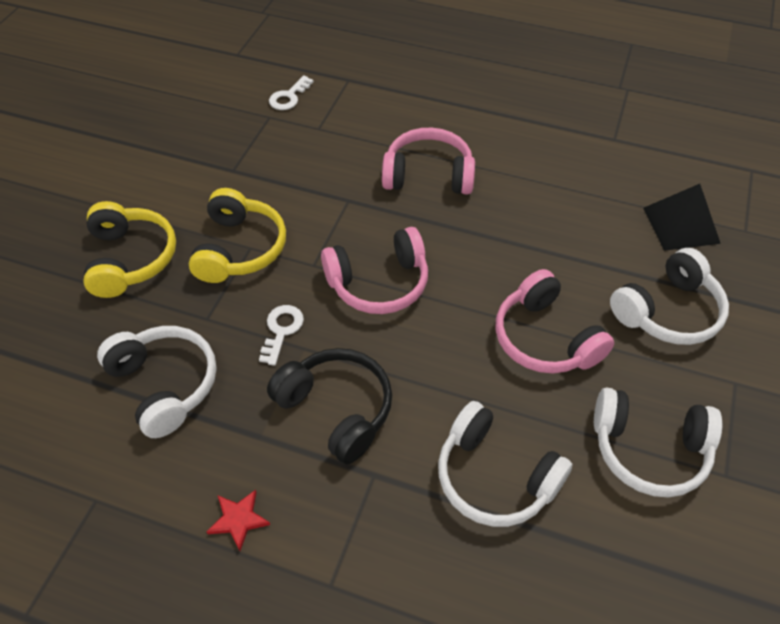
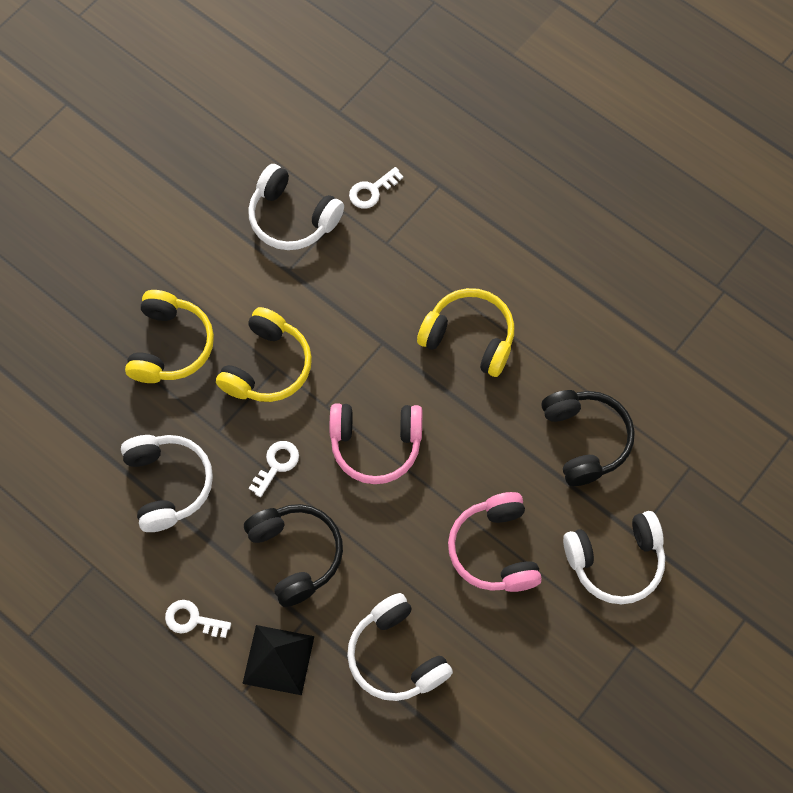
camera: 20 degrees right, 15 degrees up
(238, 519) = (192, 620): red star -> white key
(428, 175) = (469, 337): pink headphones -> yellow headphones
(578, 222) = (585, 440): none -> black headphones
(649, 450) = (528, 678): white headphones -> white headphones (292, 218)
(681, 225) = (680, 476): black pyramid -> black pyramid (278, 660)

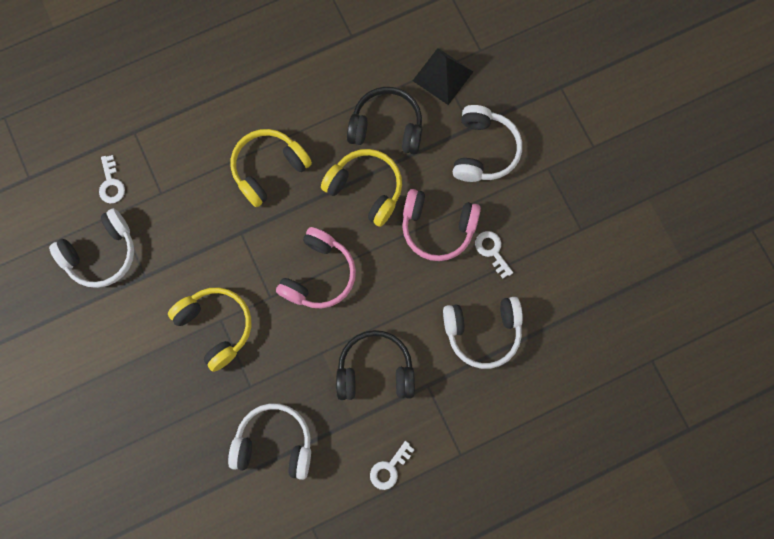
camera: 65 degrees left, 10 degrees up
(170, 346) = (161, 394): yellow headphones -> yellow headphones (366, 189)
(276, 464) = (298, 354): white key -> white key (492, 251)
(278, 660) = (448, 417): black pyramid -> black pyramid (443, 76)

